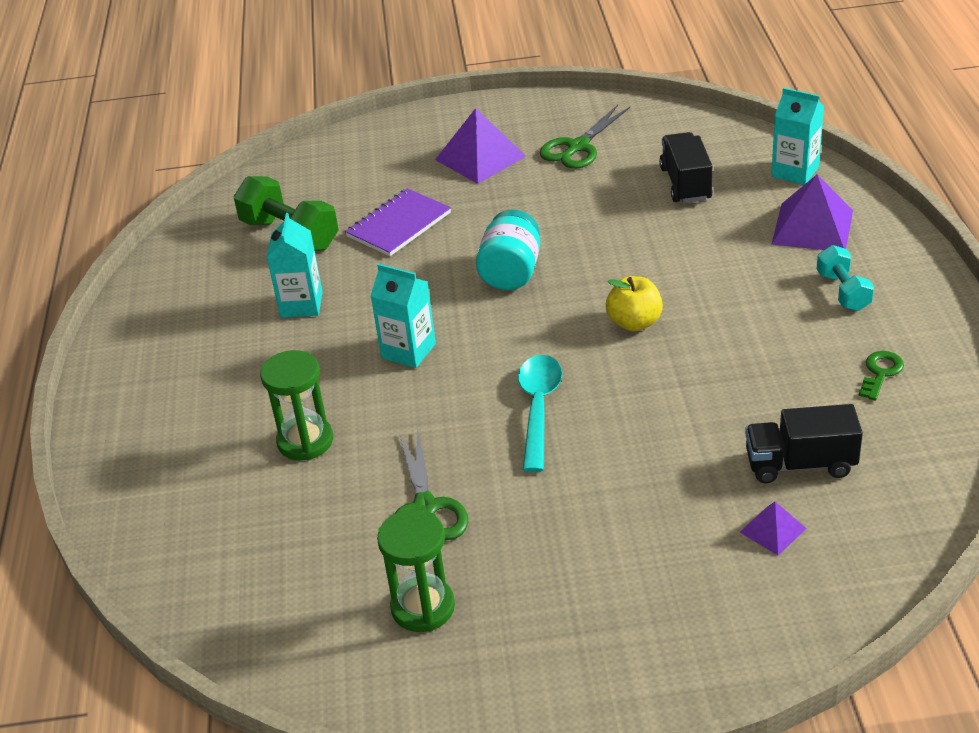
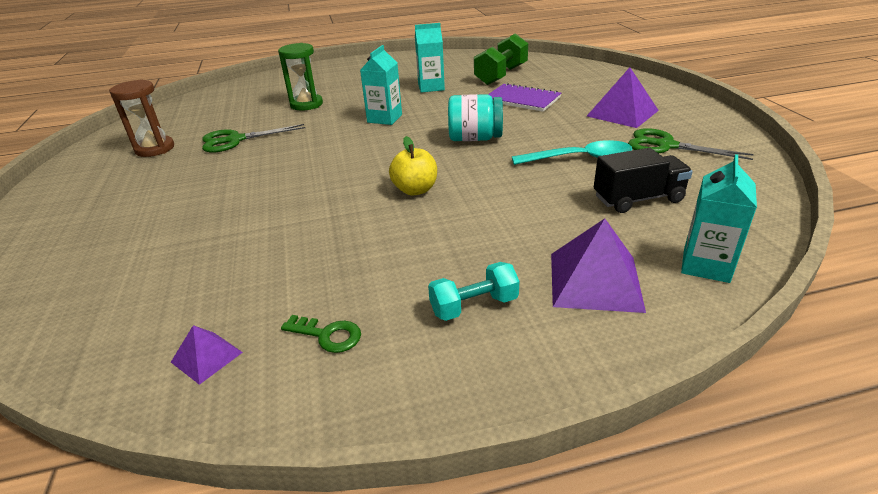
camera: 80 degrees right, 5 degrees down
(423, 607) = (155, 149): green hourglass -> brown hourglass
(538, 409) = (317, 163): turquoise spoon -> turquoise spoon (579, 159)
(773, 530) = (137, 269): purple pyramid -> purple pyramid (206, 357)
(800, 464) = (209, 282): black truck -> none

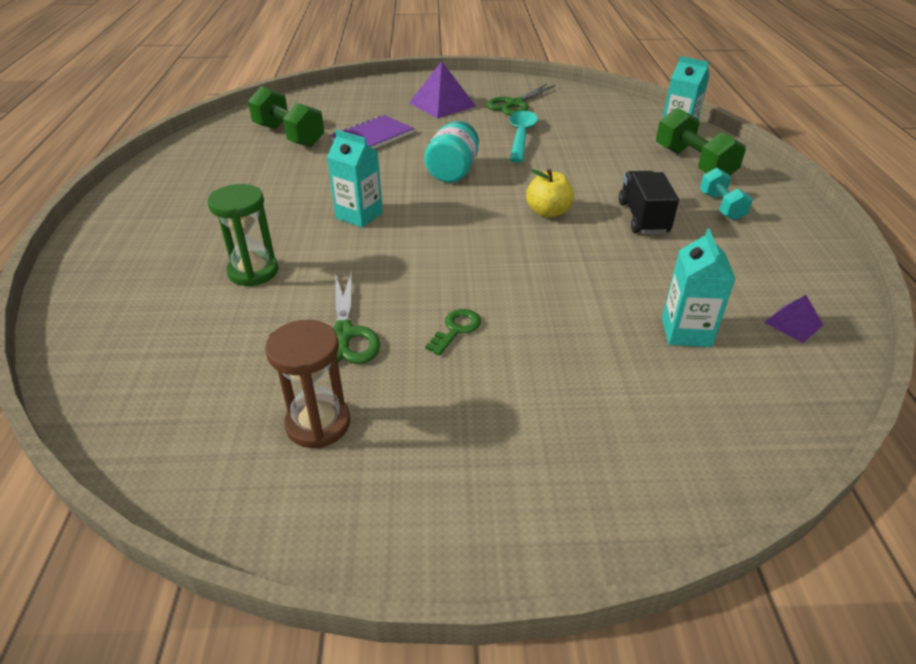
camera: 80 degrees left, 5 degrees up
(327, 335) = (759, 266): green key -> green key (456, 329)
(431, 87) = (283, 178): turquoise carton -> turquoise carton (686, 332)
(595, 281) = (693, 163): purple pyramid -> green dumbbell
(638, 199) = (594, 130): black truck -> black truck (643, 218)

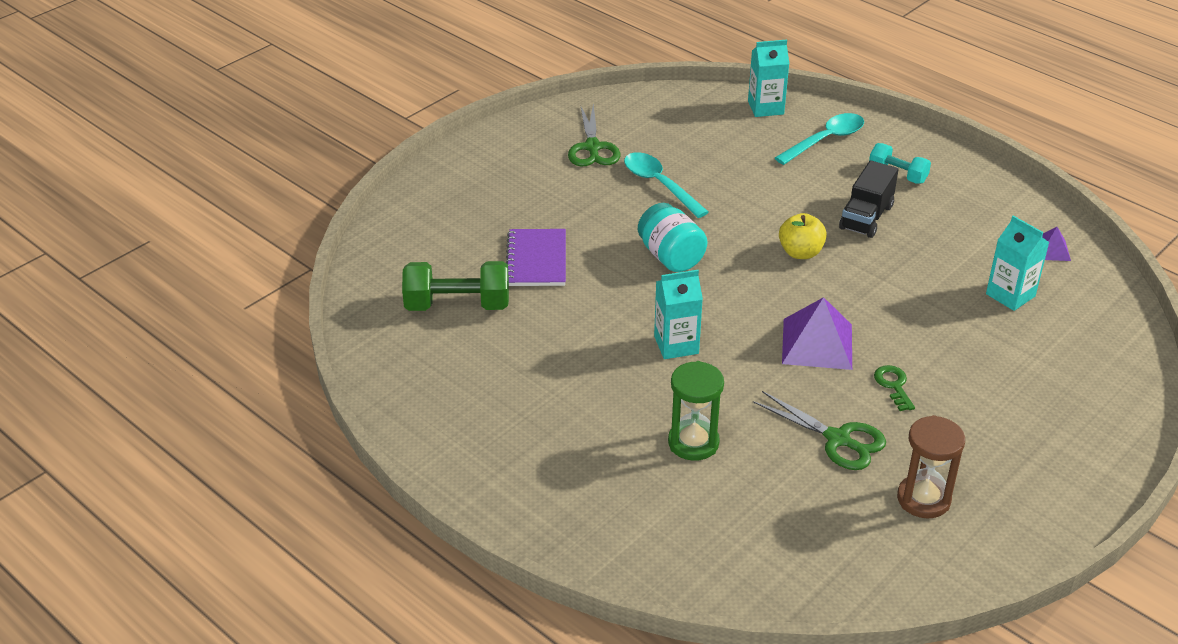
camera: 45 degrees left, 0 degrees up
(442, 104) = (528, 184): purple pyramid -> purple pyramid (817, 344)
(643, 218) = (866, 217): black truck -> black truck turned 105 degrees counterclockwise
(693, 163) = (825, 140): green dumbbell -> turquoise spoon

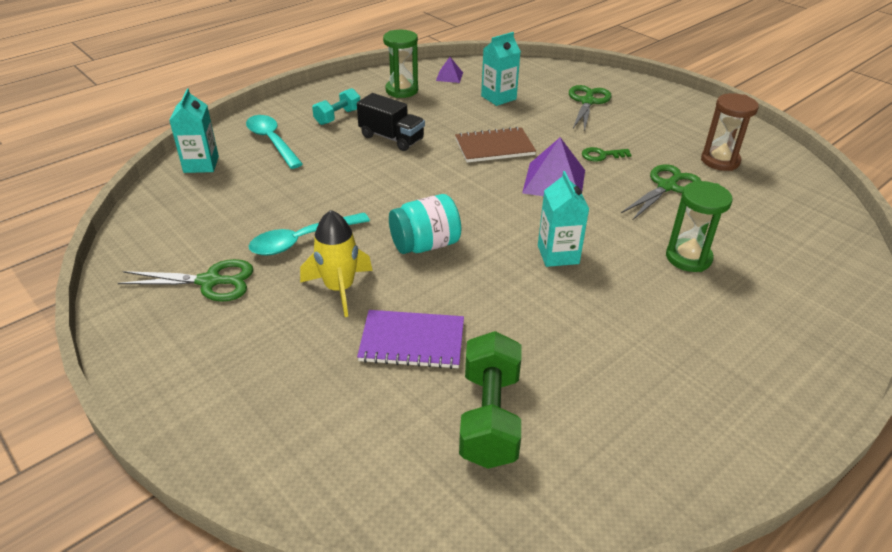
camera: 85 degrees left, 0 degrees up
(596, 214) = (339, 288): none -> yellow rocket
(800, 252) = (432, 174): yellow apple -> none
(877, 295) = (494, 147): none -> brown notebook
(988, 214) = (402, 90): none -> green hourglass
(1041, 378) = (587, 102): none -> green scissors

